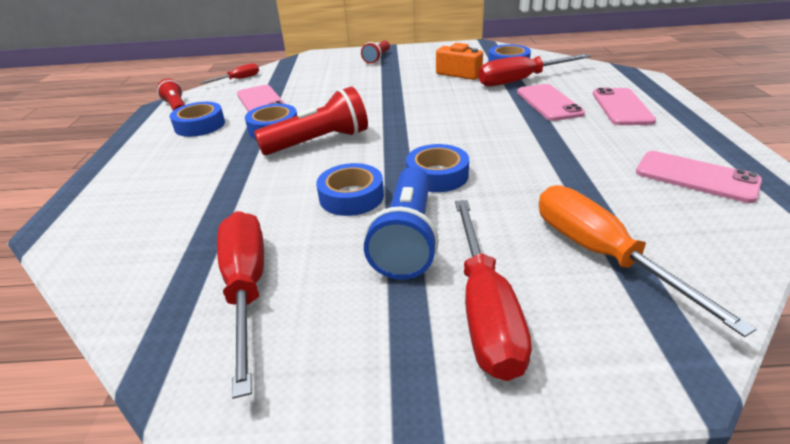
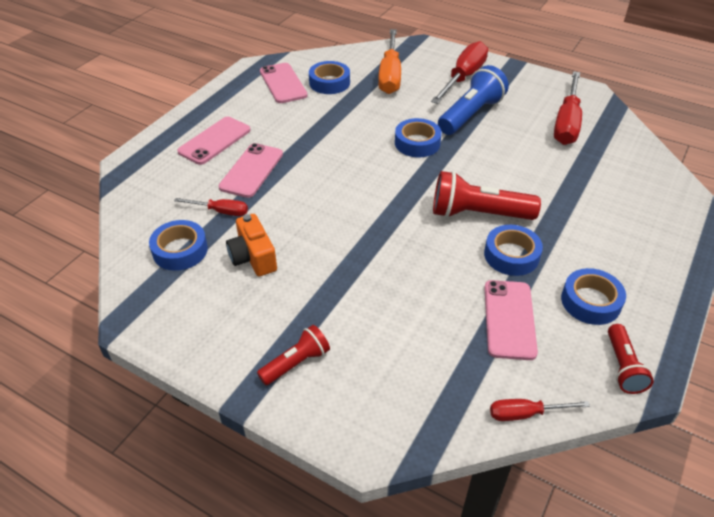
camera: 150 degrees left, 10 degrees up
(351, 197) = (484, 151): blue tape -> blue tape (329, 83)
(521, 80) = (220, 211): red screwdriver -> red screwdriver, size x0.52

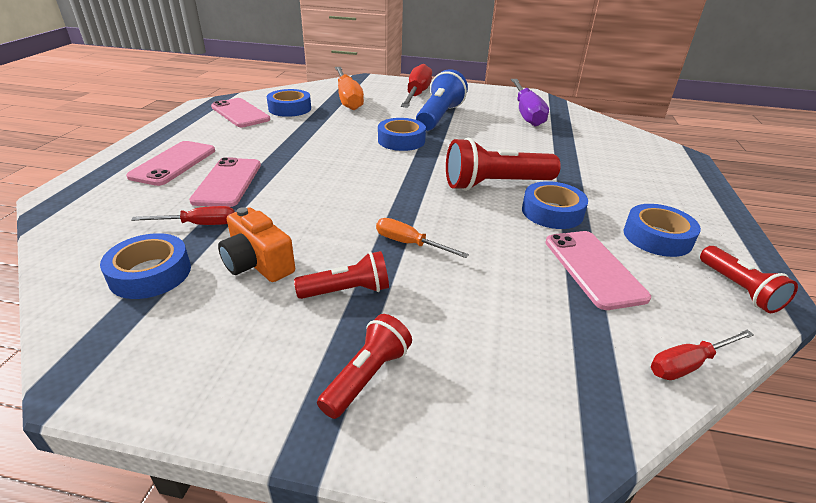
camera: 20 degrees left, 10 degrees down
(308, 295) = (347, 291): none -> red flashlight
(371, 263) = (409, 244): none -> orange screwdriver
(567, 123) = (526, 113): red screwdriver -> purple screwdriver

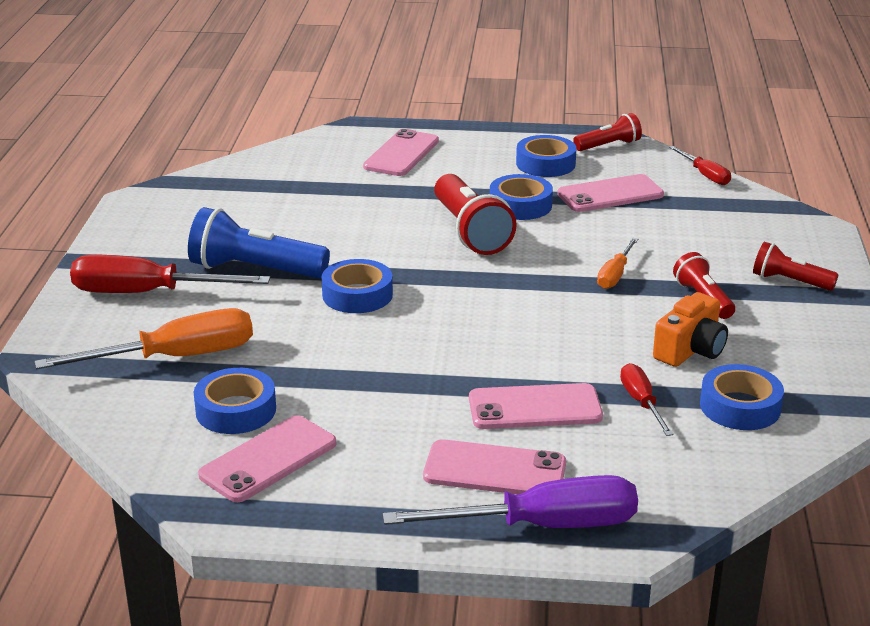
camera: 95 degrees left, 5 degrees down
(526, 113) = (230, 205): purple screwdriver -> purple screwdriver (541, 526)
(639, 169) = (401, 154): none -> pink phone

